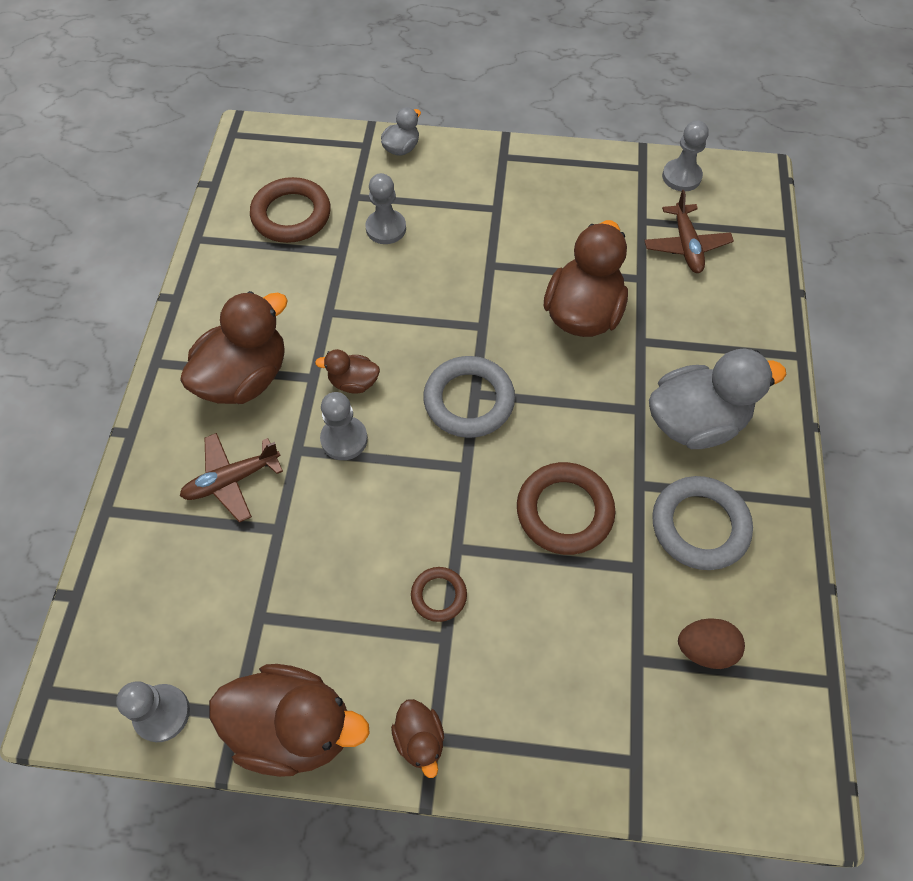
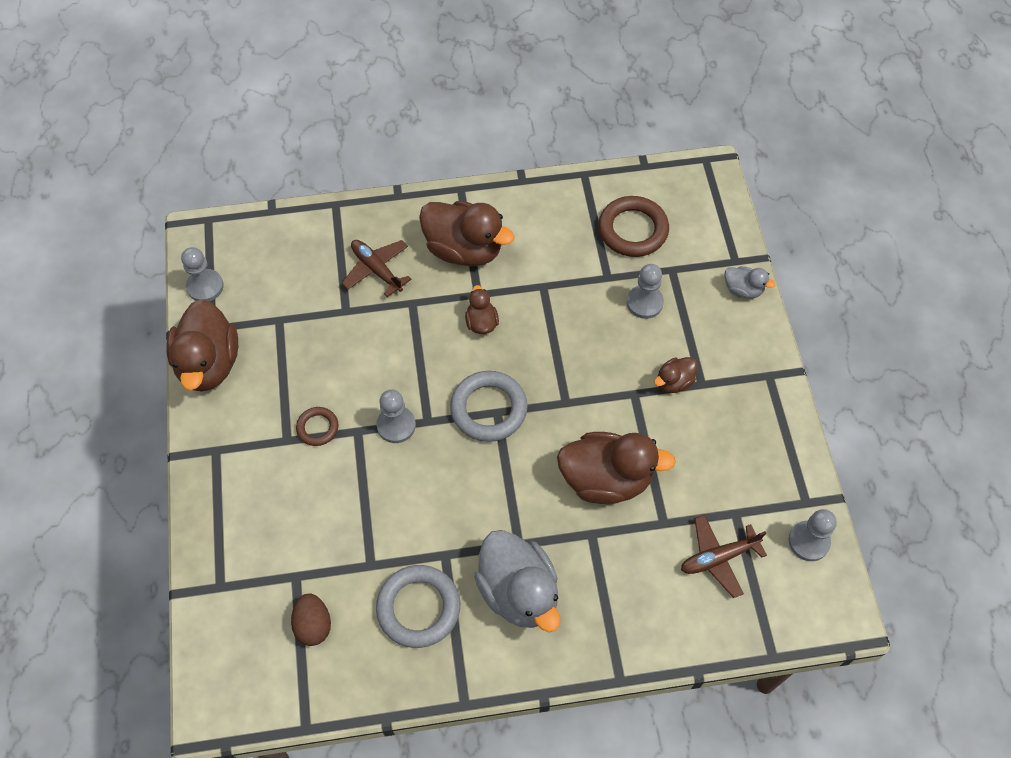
camera: 75 degrees right, 0 degrees up
(344, 439) = (429, 331): grey pawn -> grey pawn (396, 425)
(420, 739) = (213, 441): brown duck -> brown duck (674, 382)
(564, 511) = (406, 501): brown ring -> none

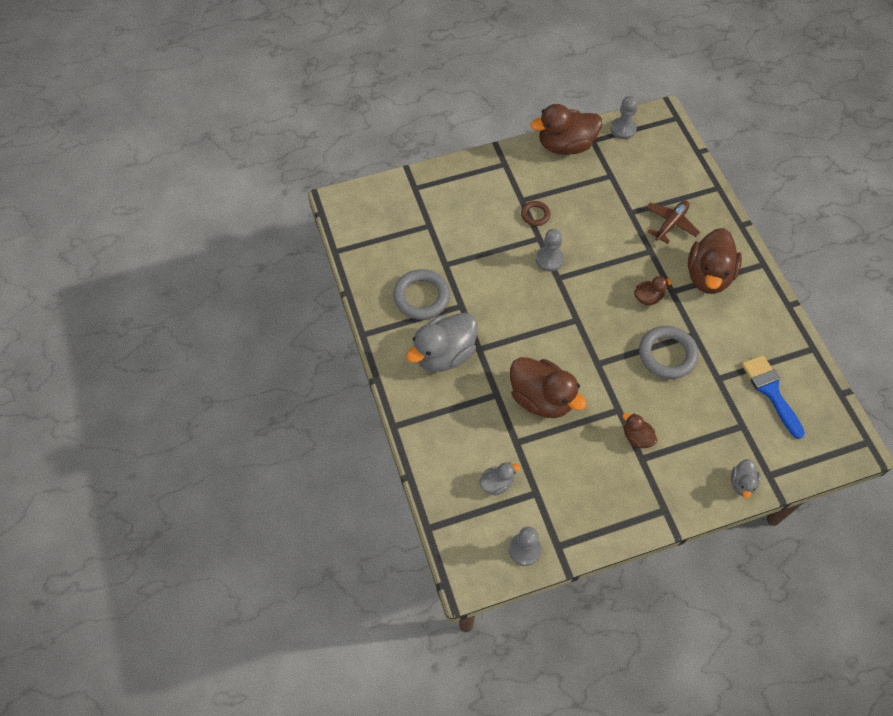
camera: 80 degrees right, 0 degrees up
(313, 625) = (399, 241): brown egg -> none
(488, 409) = (578, 314): grey ring -> grey ring (667, 354)
(606, 479) = (541, 398): brown duck -> brown duck turned 45 degrees counterclockwise
(633, 230) = (771, 391): brown ring -> blue brush
(644, 303) = (703, 408): grey pawn -> none
(718, 558) = (497, 483): brown plane -> grey duck

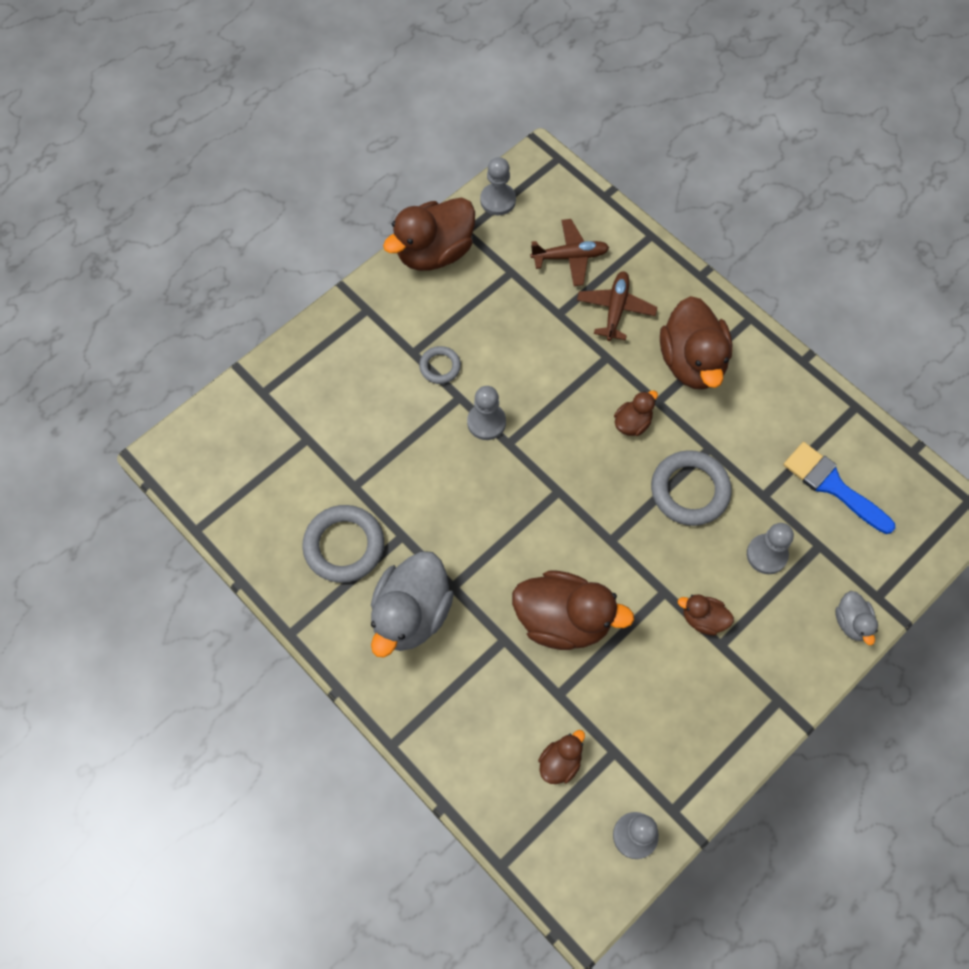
camera: 25 degrees left, 5 degrees up
(497, 483) = (560, 762): grey duck -> brown duck
(535, 215) = (440, 367): brown ring -> grey ring
(655, 180) = (570, 257): none -> brown plane
(701, 416) = (766, 555): none -> grey pawn

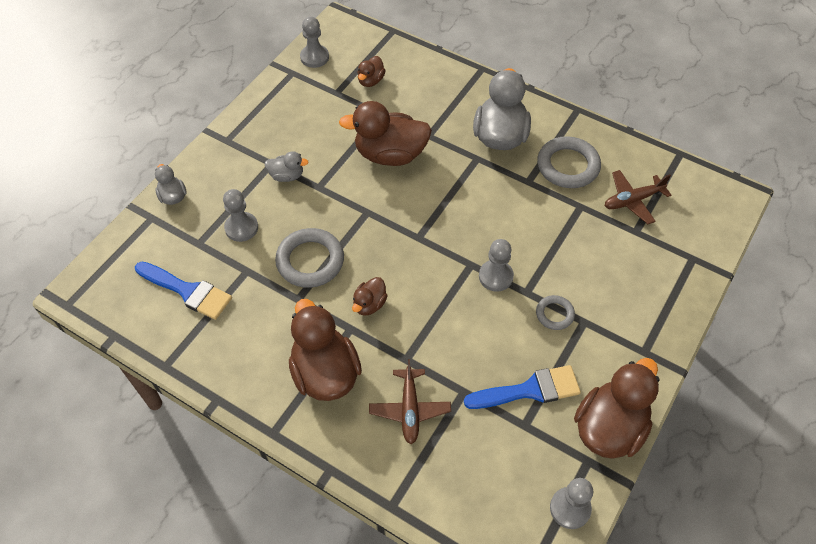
camera: 165 degrees right, 10 degrees down
(495, 300) = (529, 390): none -> blue brush
(570, 257) = (471, 457): brown plane -> brown plane (632, 200)
(703, 619) = (287, 176): brown duck -> grey duck

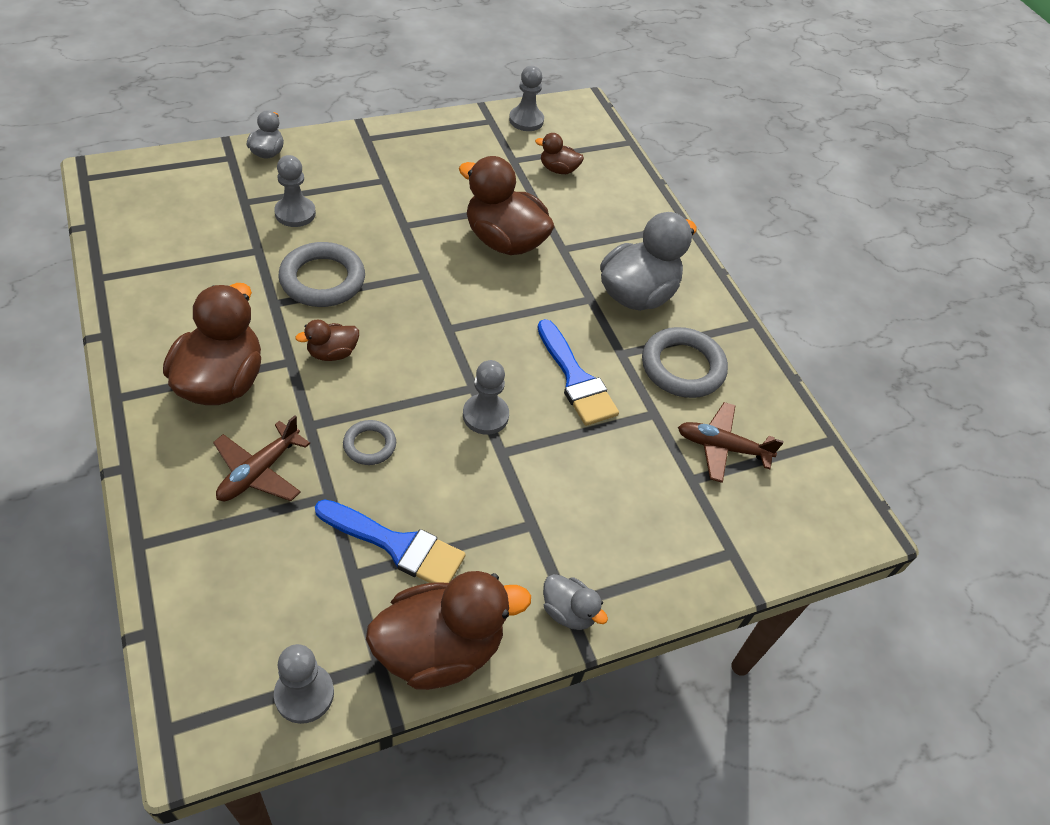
camera: 30 degrees right, 5 degrees down
(187, 291) = (189, 232): blue brush -> blue brush (576, 379)
(287, 176) = (385, 198): grey duck -> grey duck (568, 612)
(370, 81) = (558, 169): brown duck -> brown duck turned 45 degrees clockwise
(554, 314) = (507, 494): grey ring -> grey ring (369, 445)

